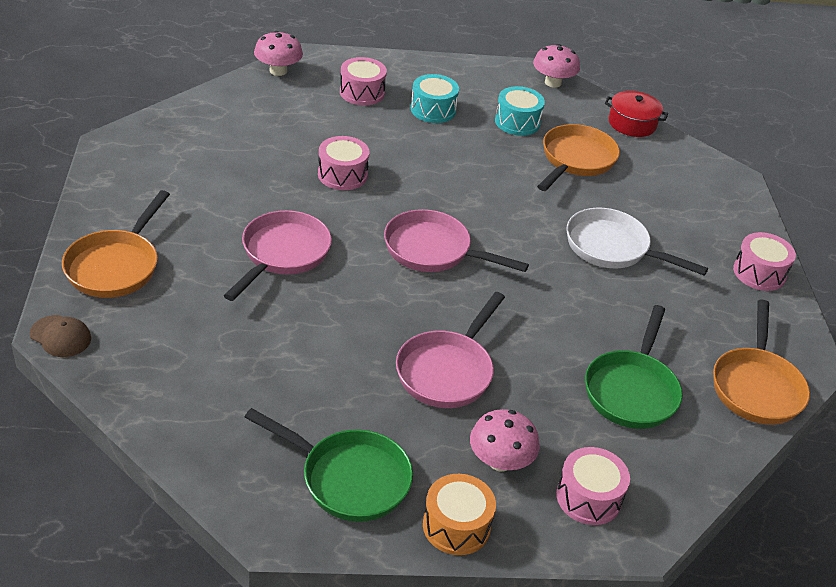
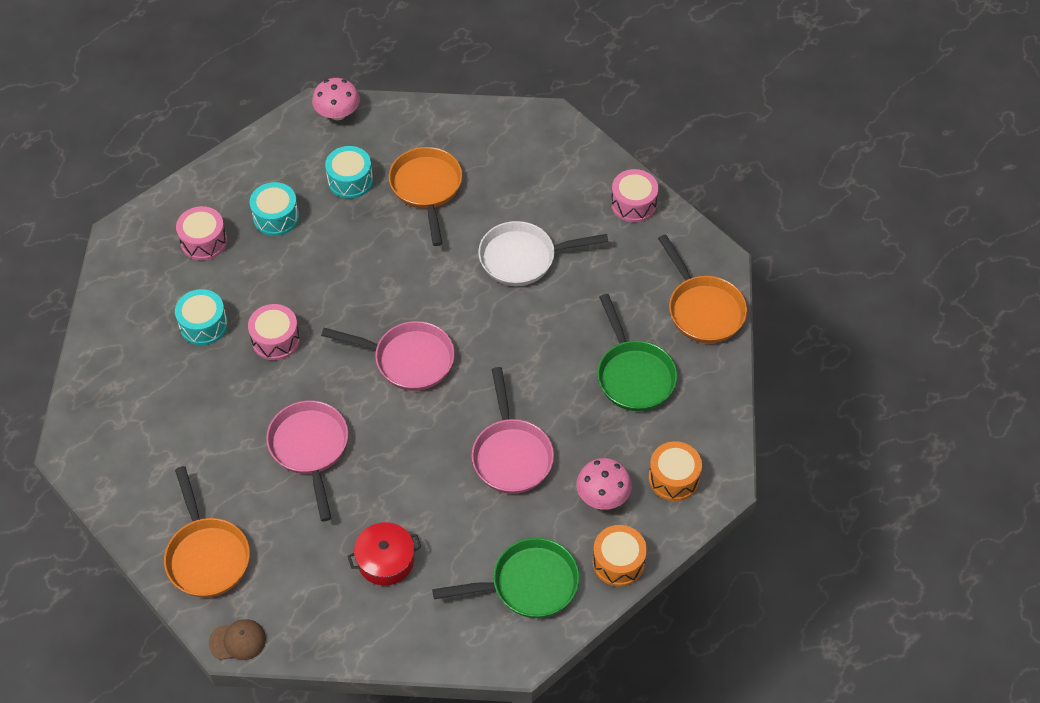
camera: 35 degrees left, 15 degrees up
(278, 71) = (113, 270): pink mushroom -> none
(300, 135) = (203, 325): none -> turquoise drum
(433, 250) = (408, 359): pink pan -> pink pan turned 150 degrees counterclockwise
(588, 497) = (673, 478): pink drum -> orange drum
(632, 123) = (434, 115): red pot -> red pot (385, 560)

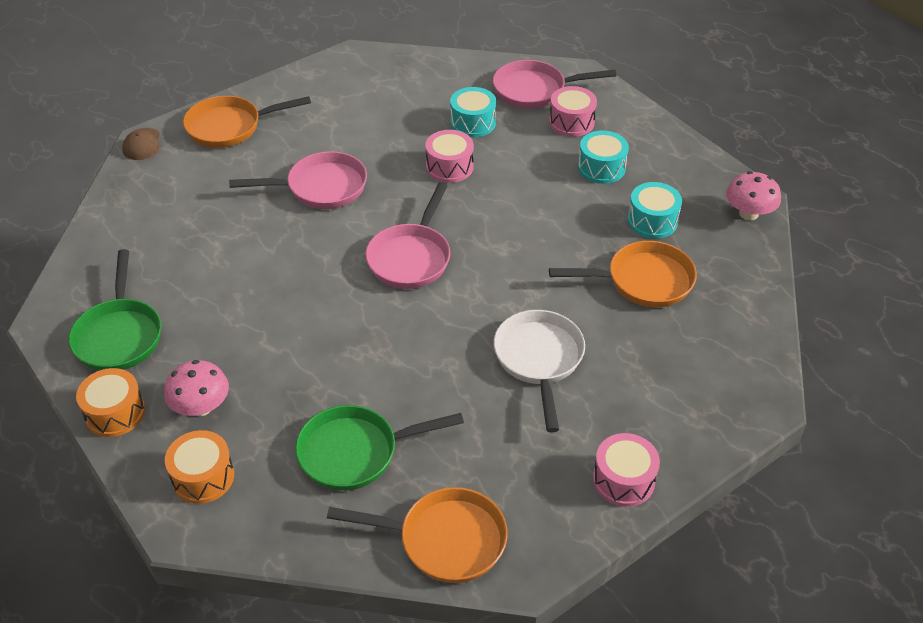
camera: 95 degrees right, 10 degrees down
(385, 560) = (185, 234): red pot -> none
(511, 454) = (275, 332): pink pan -> pink pan (535, 90)
(703, 309) = (444, 540): orange pan -> orange pan turned 150 degrees counterclockwise

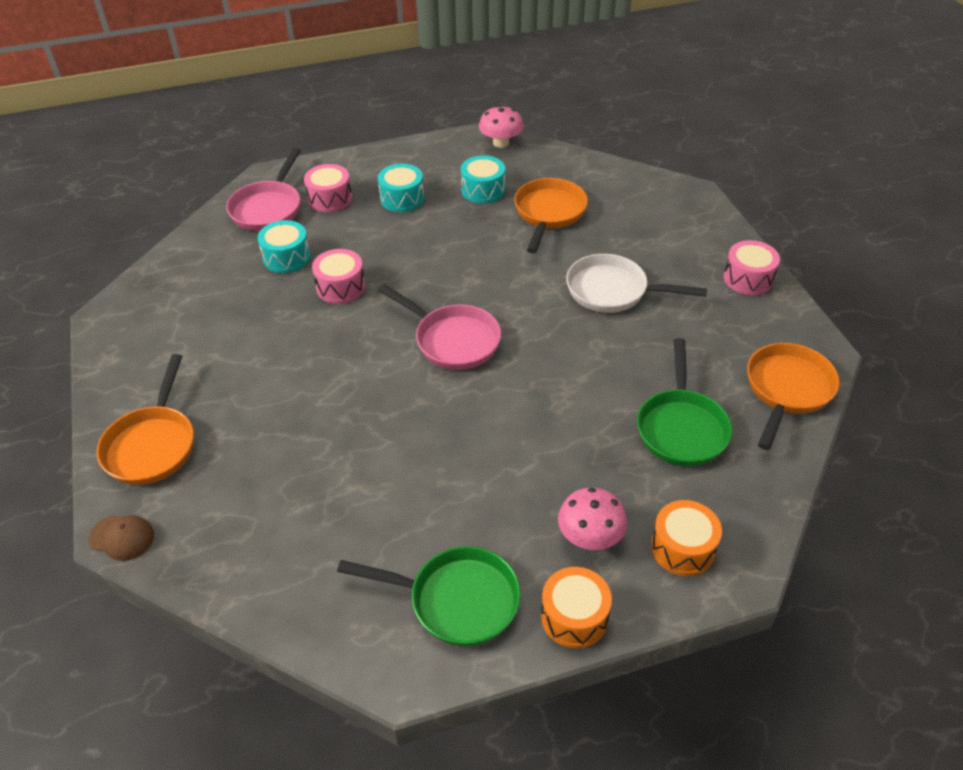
camera: 70 degrees left, 0 degrees up
(320, 187) = (312, 385): pink pan -> none

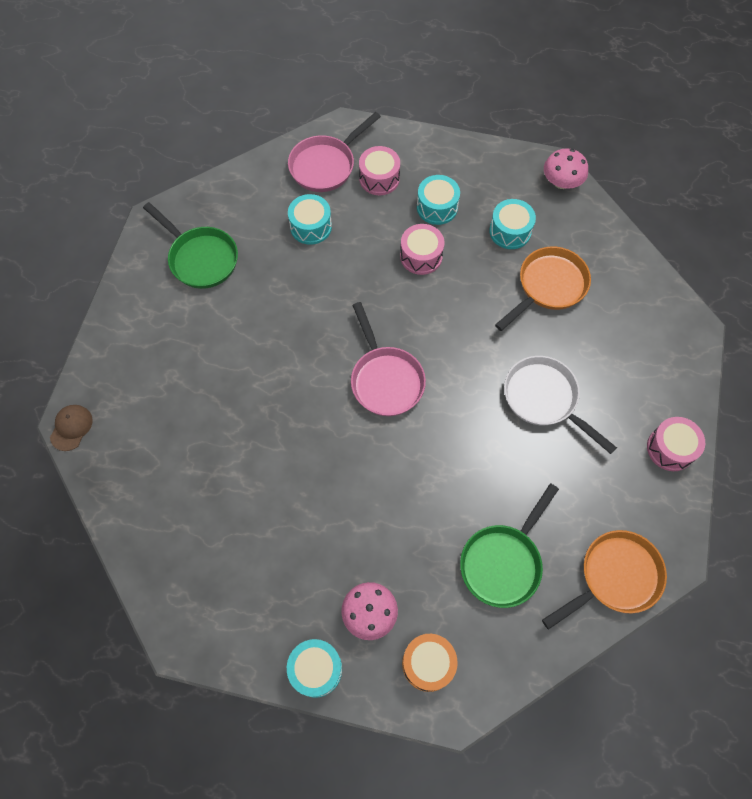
camera: 30 degrees right, 20 degrees up
(122, 537) = (71, 428): brown cap -> brown cap turned 120 degrees counterclockwise
(152, 445) = (127, 359): orange pan -> none
(340, 287) = (333, 279): pink drum -> pink drum (421, 256)
(456, 600) = (248, 607): green pan -> green pan (200, 258)
(574, 617) = (316, 669): orange drum -> turquoise drum

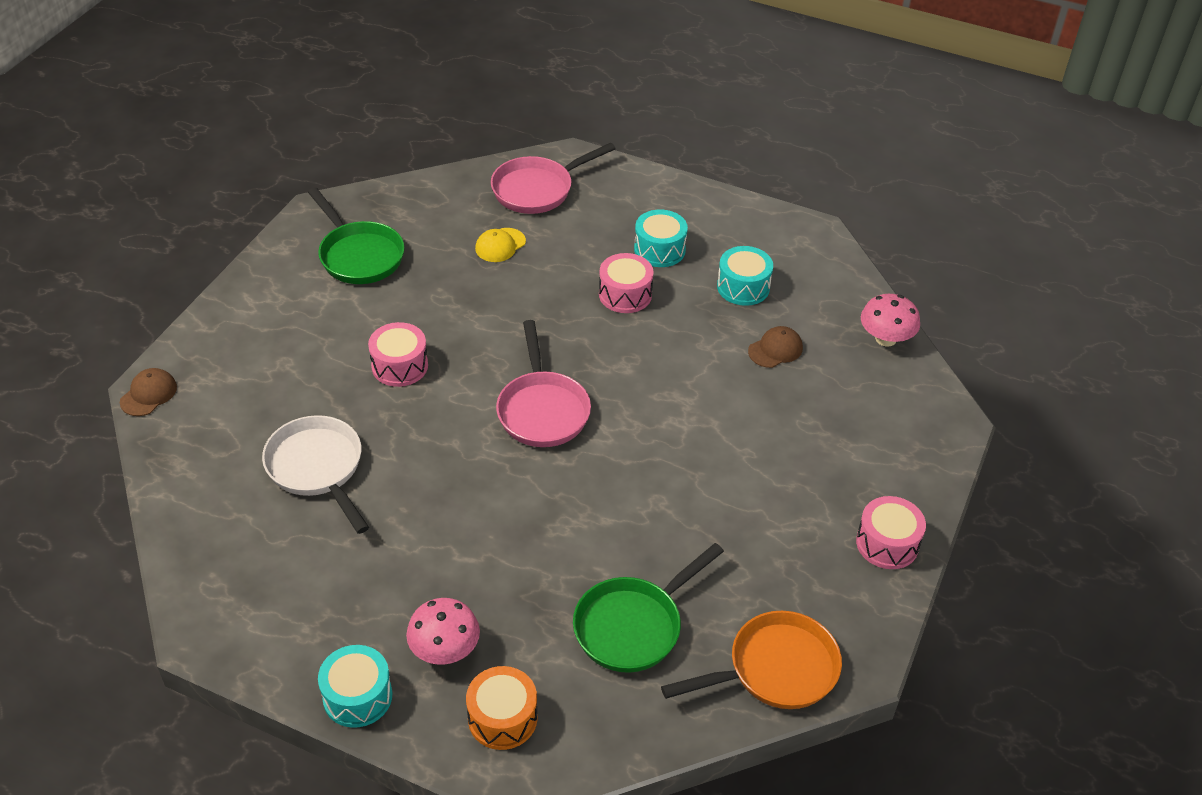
camera: 10 degrees right, 20 degrees down
(311, 226) = (500, 245): turquoise drum -> yellow cap
(379, 178) = (598, 211): pink drum -> pink drum (400, 366)
(544, 399) = (737, 463): white pan -> white pan (318, 469)
(548, 286) = (775, 349): orange pan -> brown cap
(561, 182) = (822, 248): pink mushroom -> pink mushroom (885, 338)

